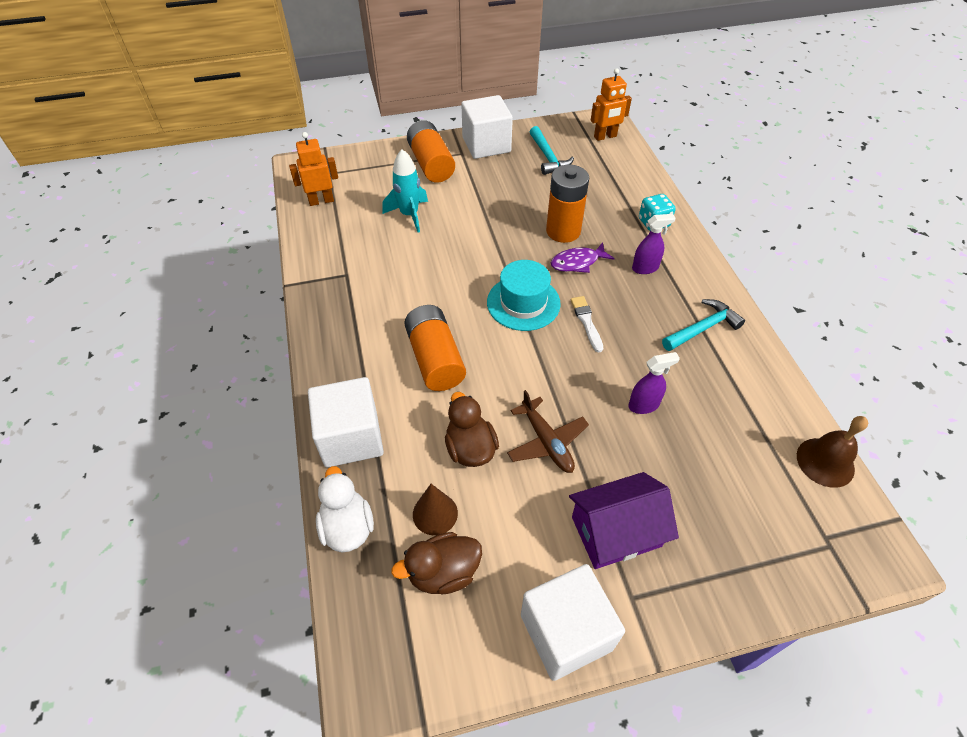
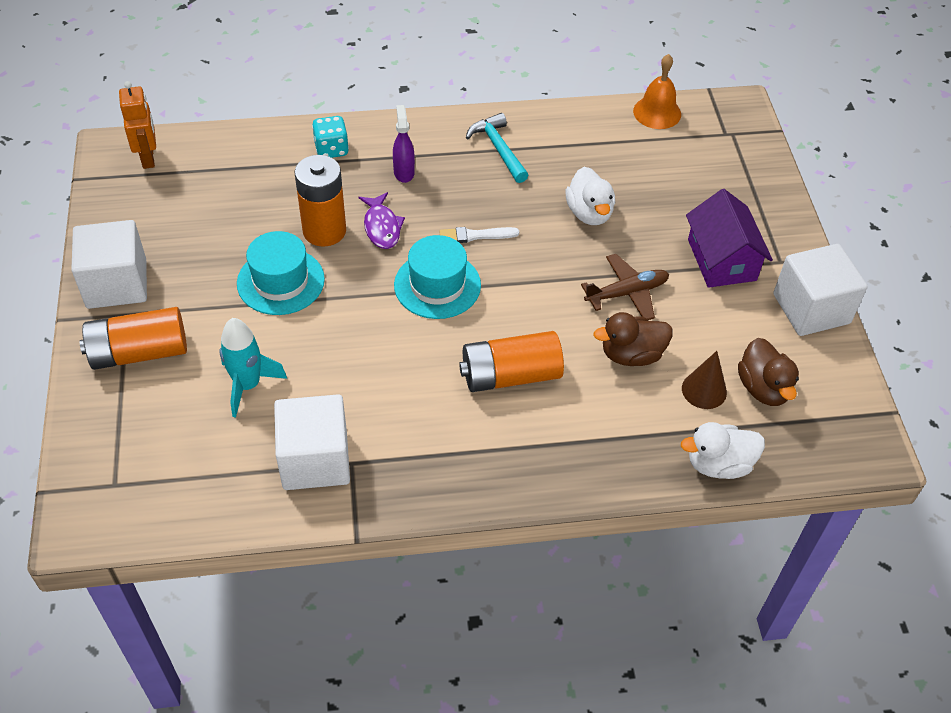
camera: 85 degrees left, 0 degrees up
(321, 201) = (182, 494): orange robot -> none
(351, 437) = (612, 460): white cube -> white cube (315, 460)
(506, 216) = (280, 281): none -> turquoise hat
(548, 157) = (171, 222): turquoise hammer -> none
(644, 405) = (589, 213): purple spray bottle -> white duck
(825, 462) = (657, 112): brown bell -> orange bell

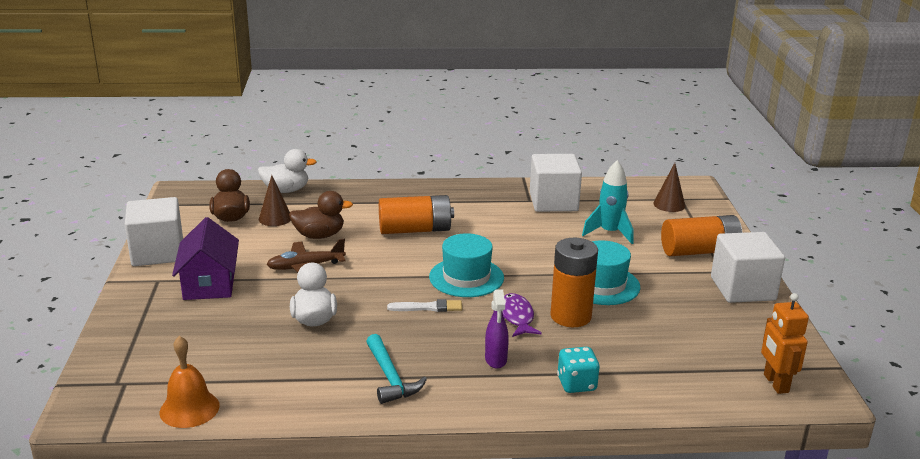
camera: 175 degrees left, 25 degrees down
(139, 466) = (669, 204): none -> brown cone

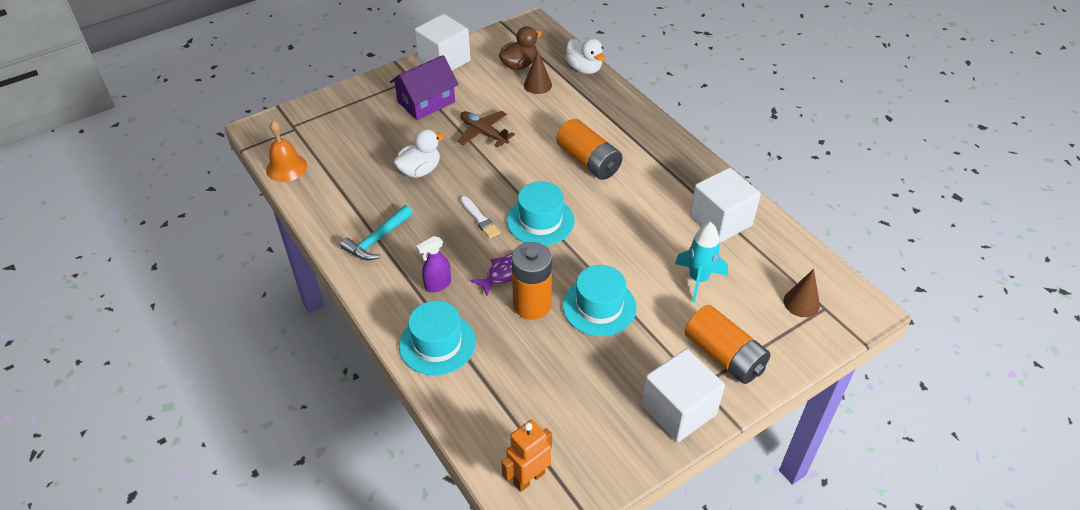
camera: 60 degrees right, 20 degrees up
(319, 235) = (533, 118): brown duck -> none
(576, 384) = (437, 343): turquoise dice -> turquoise hat

